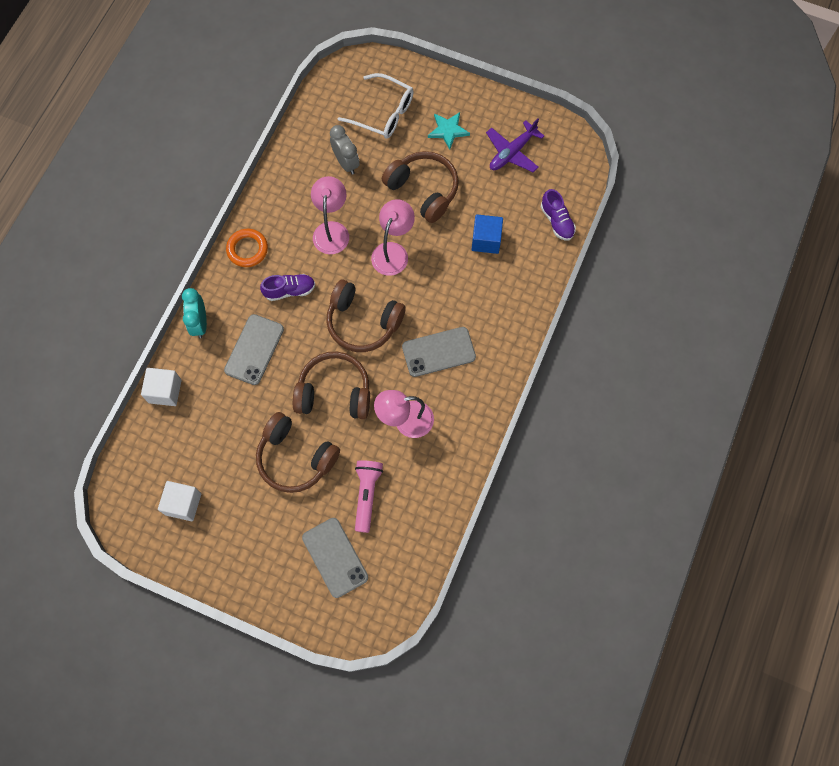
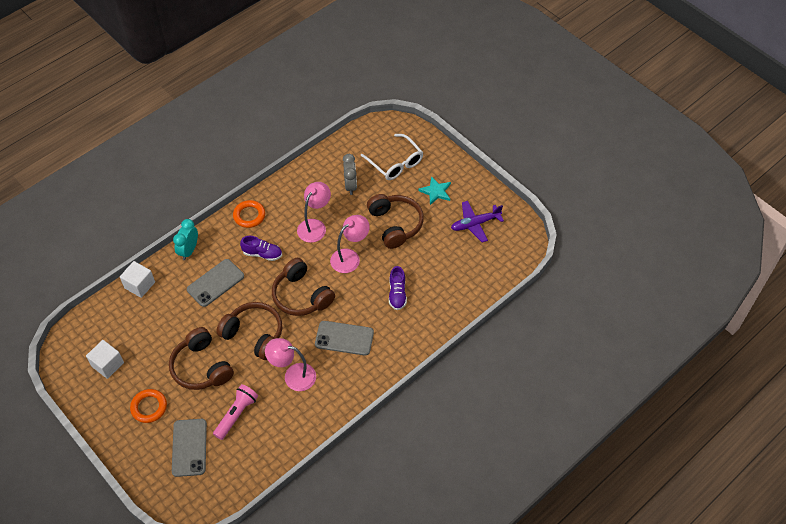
camera: 25 degrees right, 15 degrees down
(262, 532) = (149, 407): none -> orange ring
(486, 240) = (422, 276): blue cube -> none
(557, 221) = (482, 284): purple shoe -> purple shoe (397, 294)

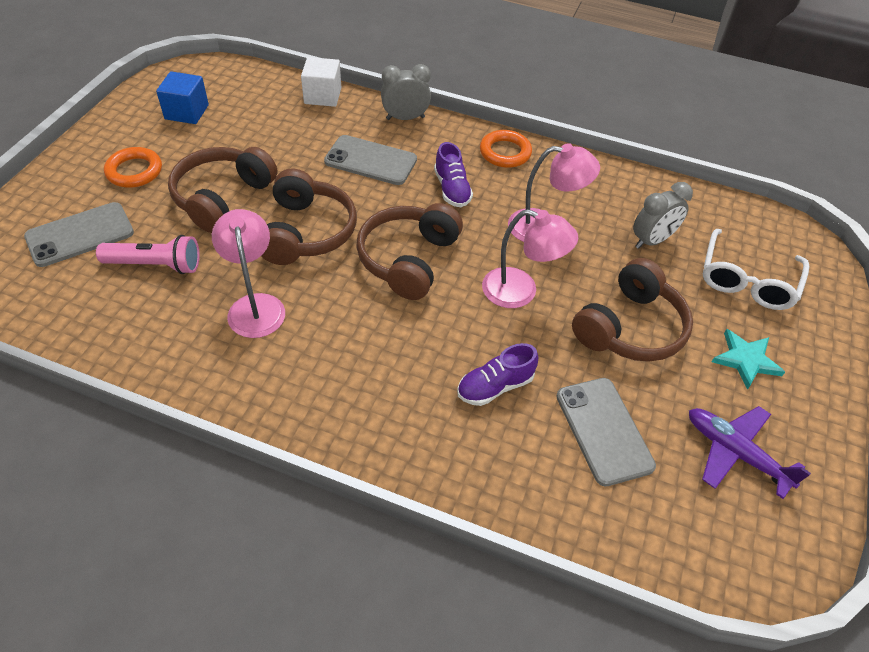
camera: 60 degrees right, 5 degrees down
(107, 364) = (187, 112): white cube -> blue cube
(189, 250) = (405, 118): turquoise clock -> grey clock
(344, 338) = (361, 345): grey phone -> grey phone (604, 430)

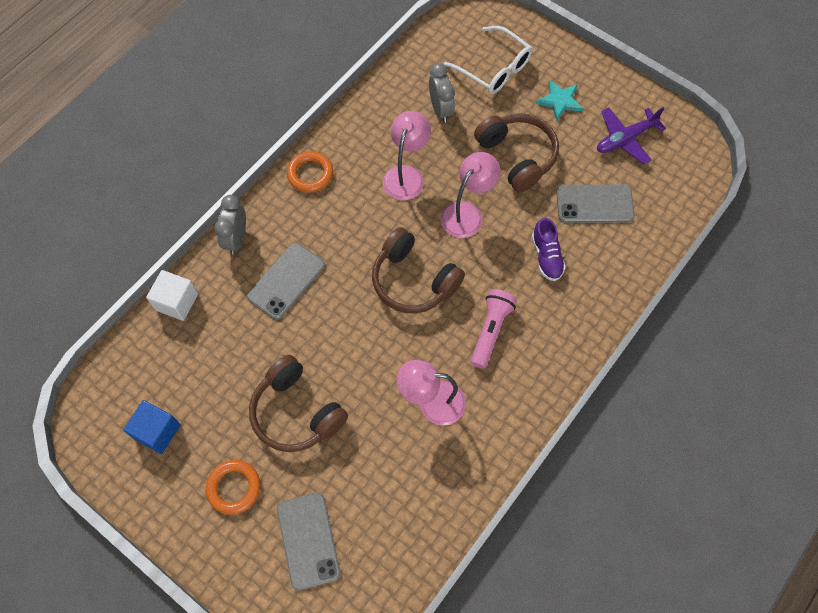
camera: 70 degrees left, 15 degrees up
(155, 265) = (365, 476): pink flashlight -> pink flashlight (491, 330)
(307, 232) = (360, 350): brown headphones -> none
(452, 189) = (343, 227): purple shoe -> none

